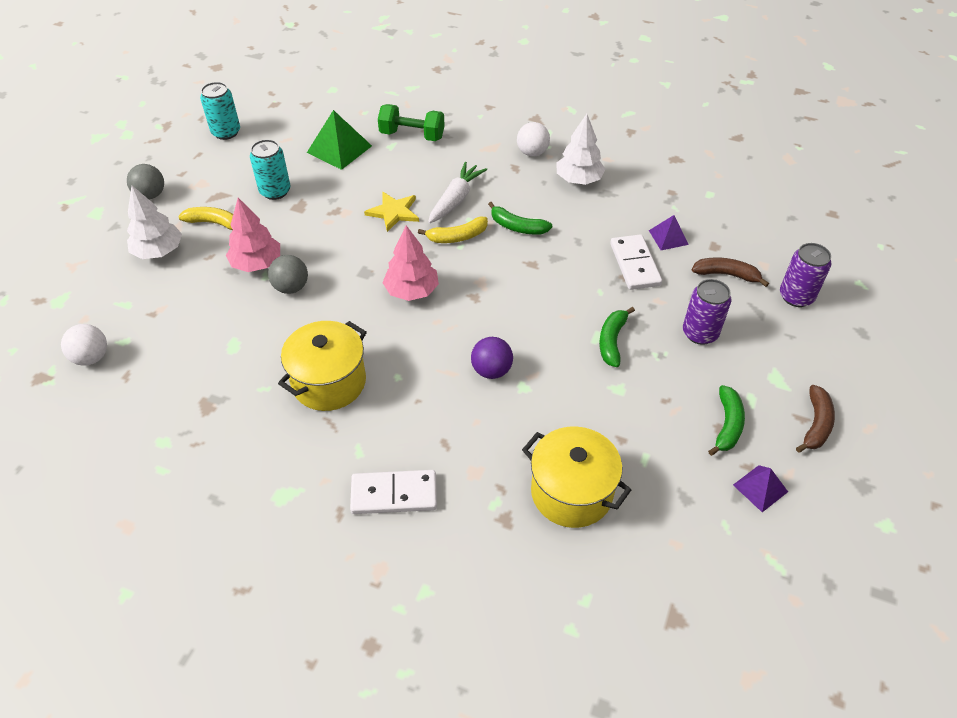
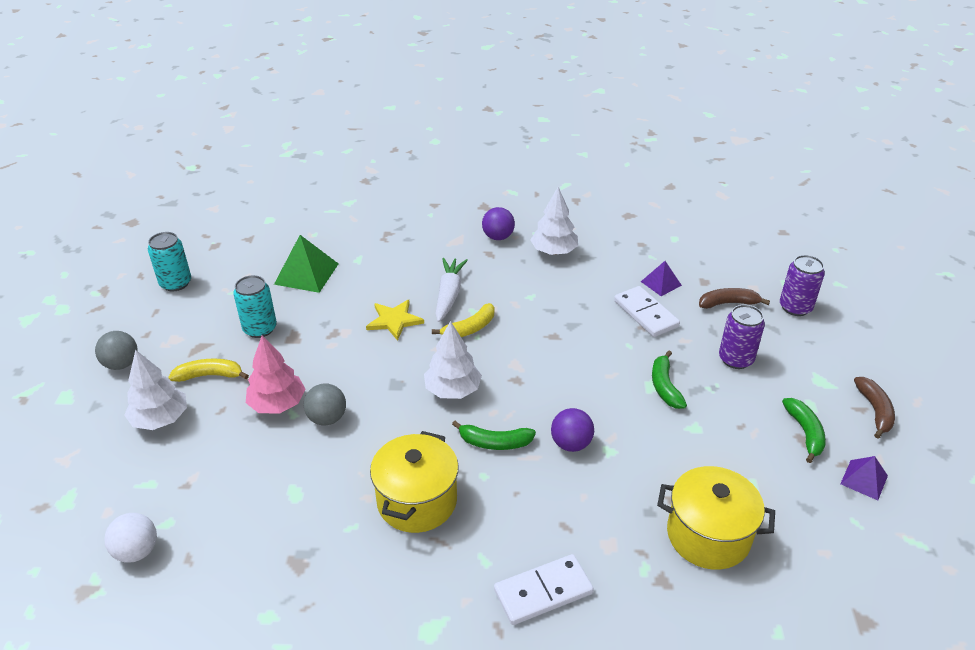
camera: 20 degrees left, 10 degrees down
(412, 135) = (374, 245): green dumbbell -> none
(412, 291) = (453, 390): pink tree -> white tree
(517, 227) = (521, 306): green banana -> green banana (495, 442)
(532, 153) = (498, 237): white ball -> purple ball

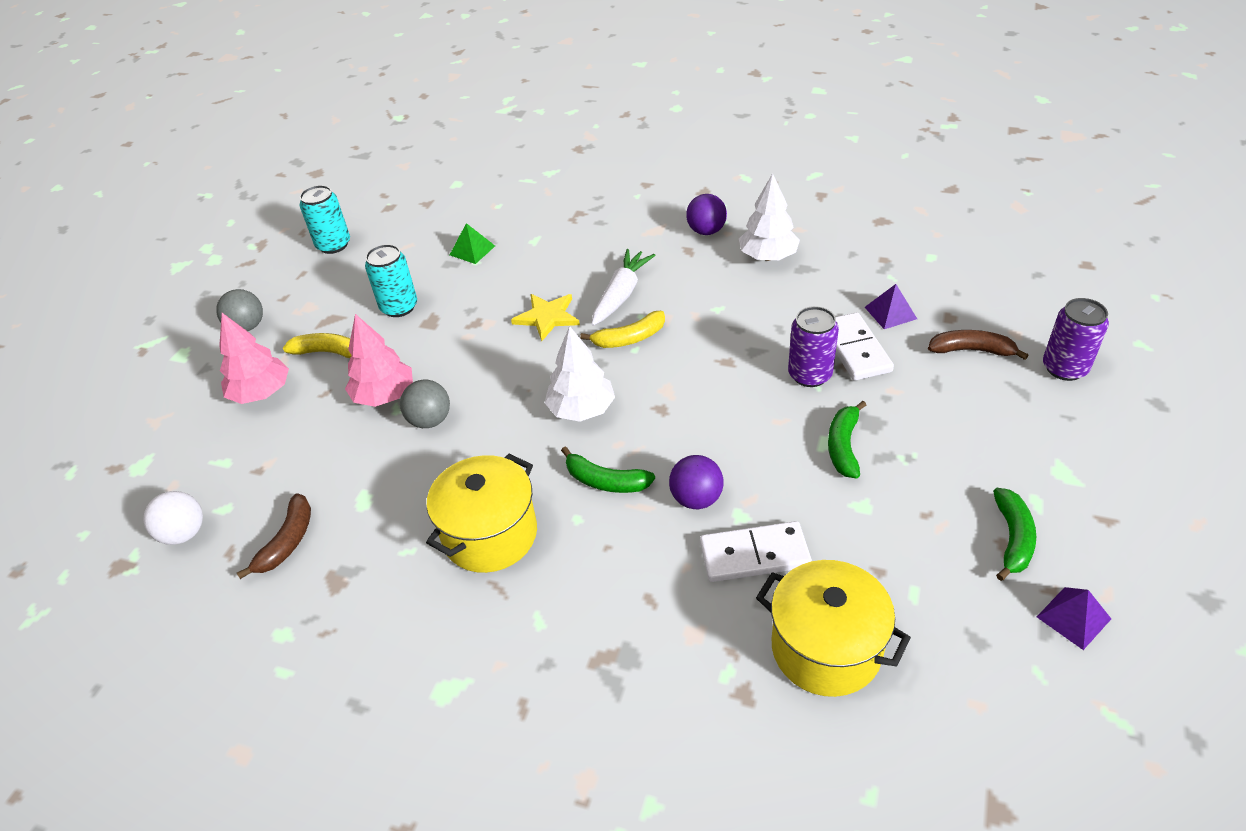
camera: 20 degrees right, 5 degrees up
(160, 419) = (261, 393): white tree -> pink tree
(306, 273) = (472, 250): green pyramid -> green pyramid, size x0.59
(543, 591) = (592, 674): white domino -> white domino (754, 554)
(735, 359) = (953, 425): purple can -> purple can (810, 375)
(874, 411) = (1127, 526): brown banana -> brown banana (287, 541)

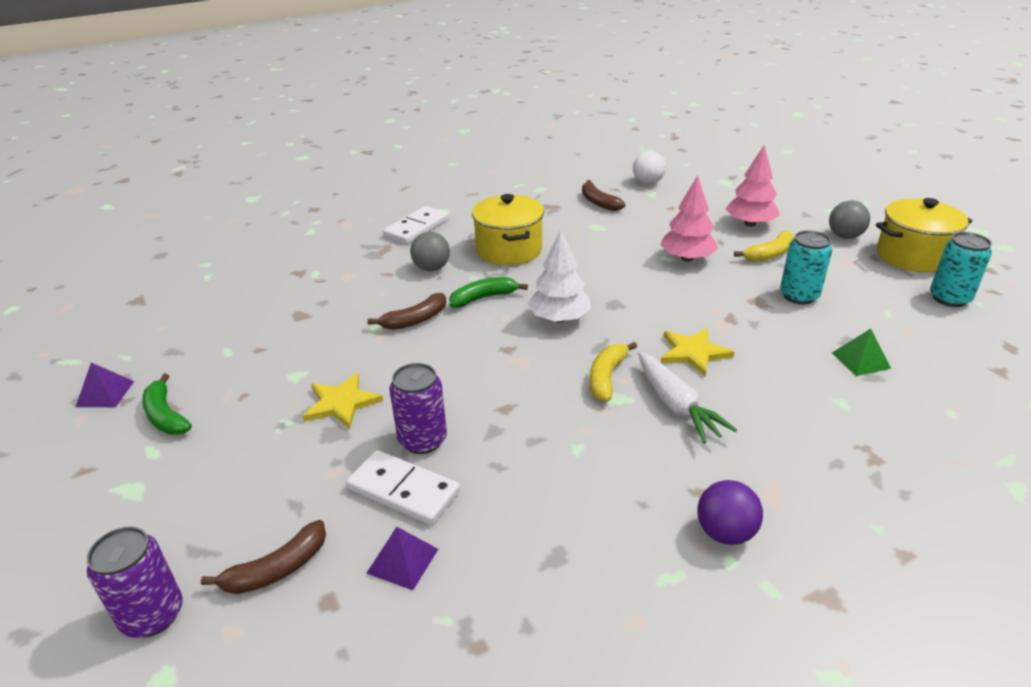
camera: 130 degrees right, 10 degrees down
(430, 420) = (636, 264): grey ball -> grey ball (432, 268)
(696, 499) = (415, 320): purple ball -> brown banana
(754, 554) = (347, 317): white domino -> white domino (416, 228)
(768, 256) = (614, 545): white tree -> none
(826, 648) = (267, 305): yellow pot -> yellow pot (912, 256)
(843, 446) = (341, 403): green banana -> yellow star

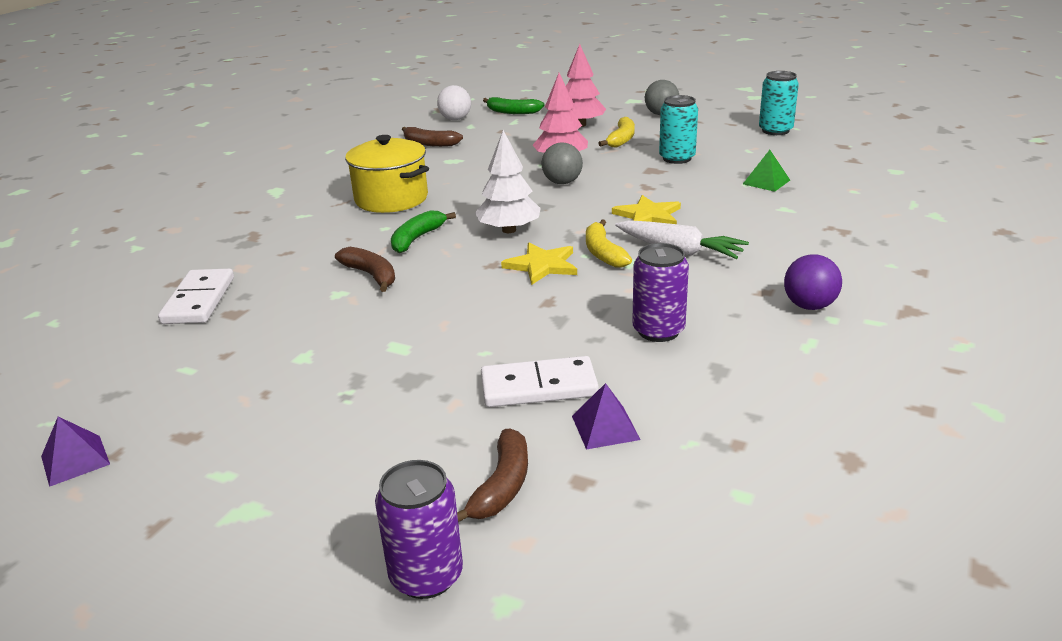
camera: 35 degrees left, 5 degrees down
(166, 415) = (192, 443): green banana -> green banana (512, 112)
(341, 403) = (386, 357): yellow star -> yellow star (542, 265)
(415, 320) = (371, 275): brown banana -> brown banana turned 60 degrees counterclockwise
(416, 228) = (266, 210): white domino -> white domino (199, 300)
(422, 440) = (506, 349): purple can -> purple can (658, 331)
(432, 268) = (330, 234): grey ball -> grey ball (562, 182)
(912, 256) = (722, 113): yellow pot -> none

